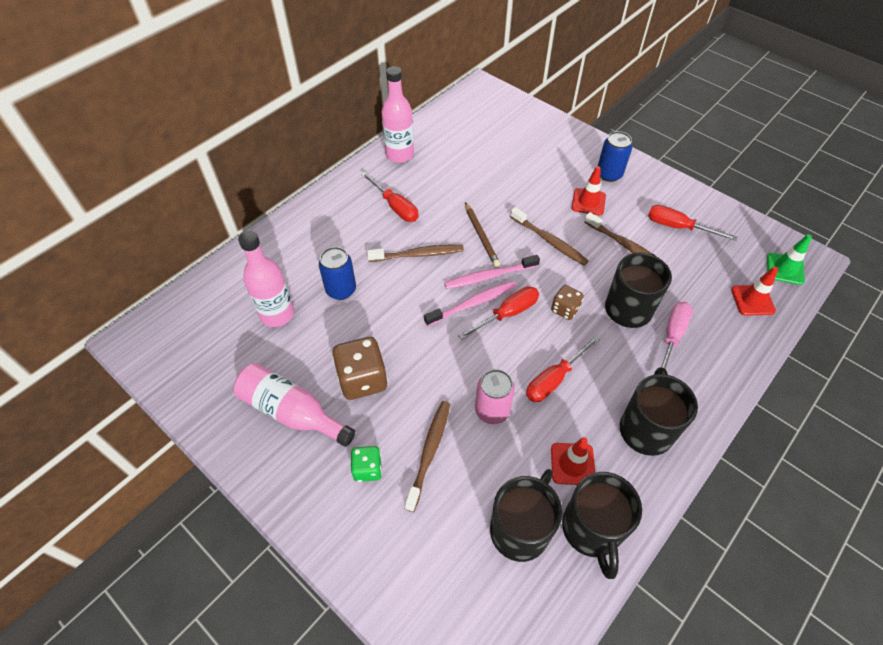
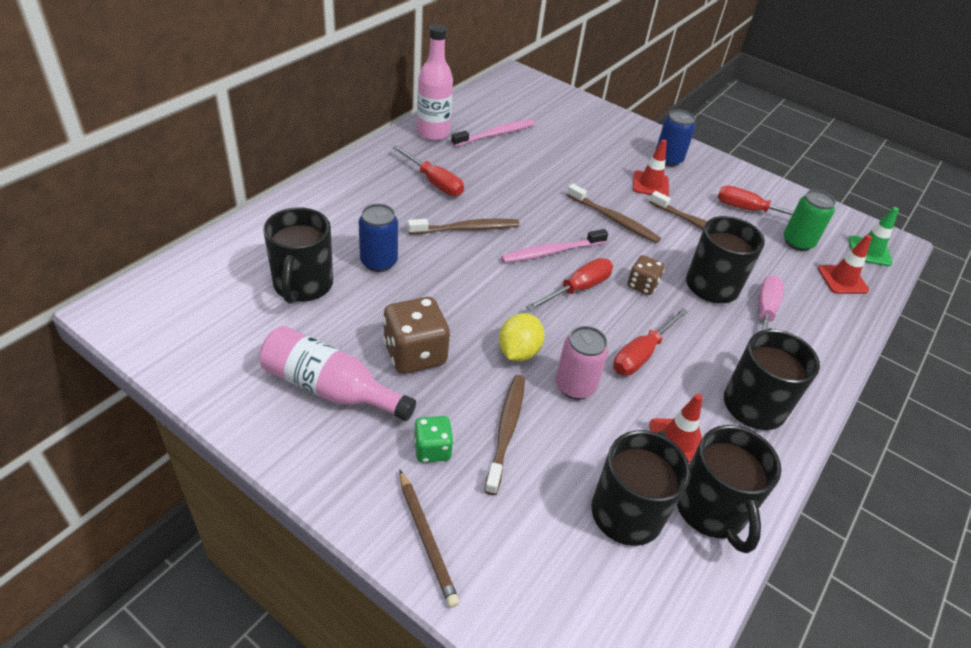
camera: 10 degrees left, 10 degrees down
(277, 314) = (302, 285): pink bottle -> black mug
(448, 377) = (518, 352): none -> yellow lemon
(473, 304) = (536, 278): pink toothbrush -> pink toothbrush (495, 134)
(481, 236) = (536, 213): brown pencil -> brown pencil (426, 539)
(717, 261) = (798, 242): none -> green can

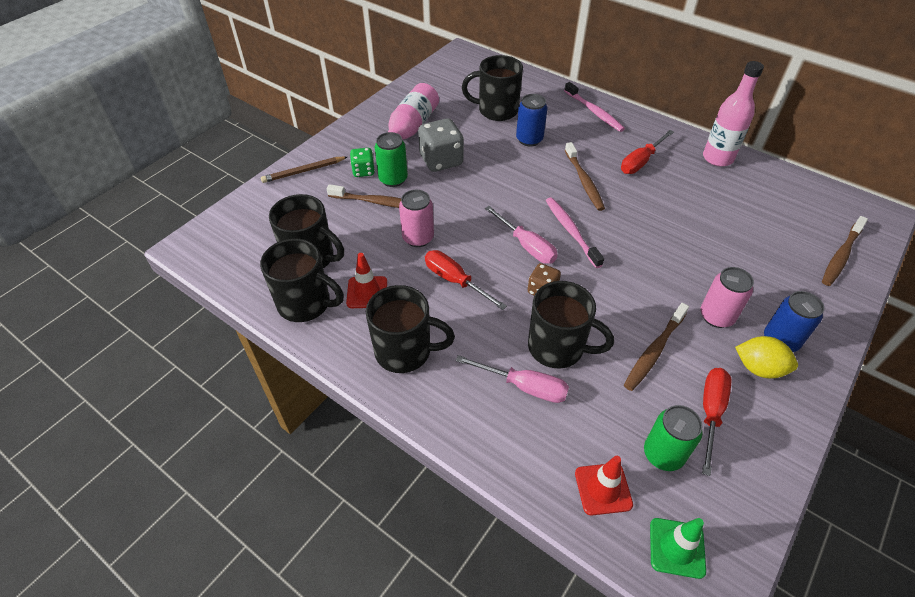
camera: 95 degrees right, 5 degrees up
(415, 354) = (441, 161): brown dice -> grey dice
(454, 411) = (393, 179): none -> green can
(495, 134) = (742, 198): pink toothbrush -> pink toothbrush (594, 112)
(518, 352) = (449, 209): yellow lemon -> yellow lemon (759, 368)
(578, 289) = (526, 246): red screwdriver -> pink screwdriver
(614, 219) = (636, 278): brown toothbrush -> brown toothbrush (841, 256)
(650, 184) = (716, 316): red traffic cone -> pink can
(711, 510) = (305, 304): black mug -> black mug turned 150 degrees counterclockwise

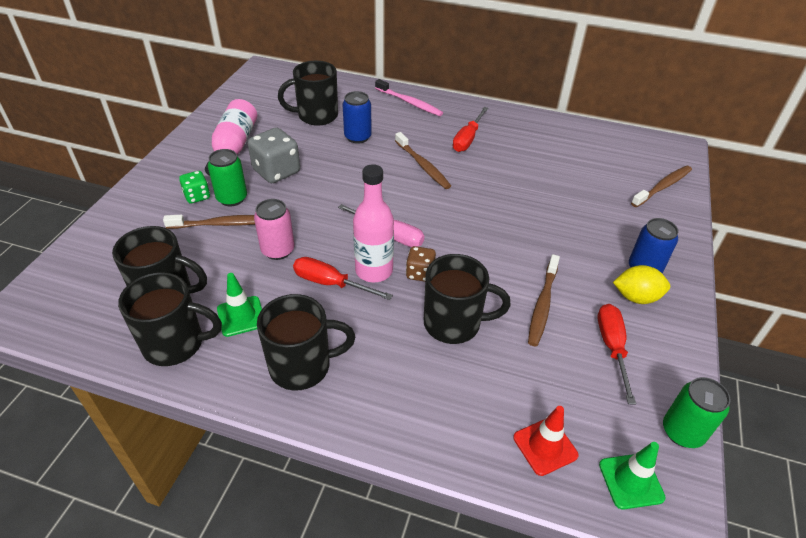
camera: 20 degrees left, 5 degrees down
(303, 171) = (129, 208): brown pencil -> none
(367, 292) = (241, 316): red traffic cone -> green traffic cone
(524, 386) = (435, 369): pink screwdriver -> none
(571, 231) = (427, 213): pink toothbrush -> none
(663, 454) = (586, 397): green can -> green can (682, 432)
(716, 316) = (584, 260): pink can -> none
(717, 158) = (532, 124): pink bottle -> pink bottle (374, 271)
(841, 256) = (663, 187): brown toothbrush -> brown toothbrush turned 150 degrees counterclockwise

